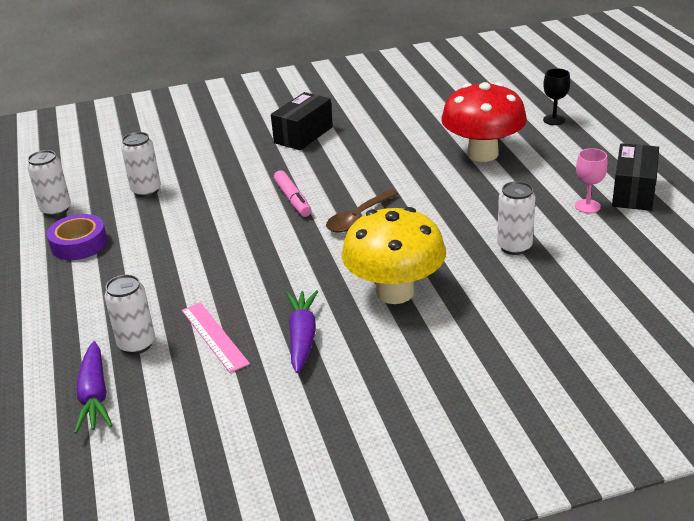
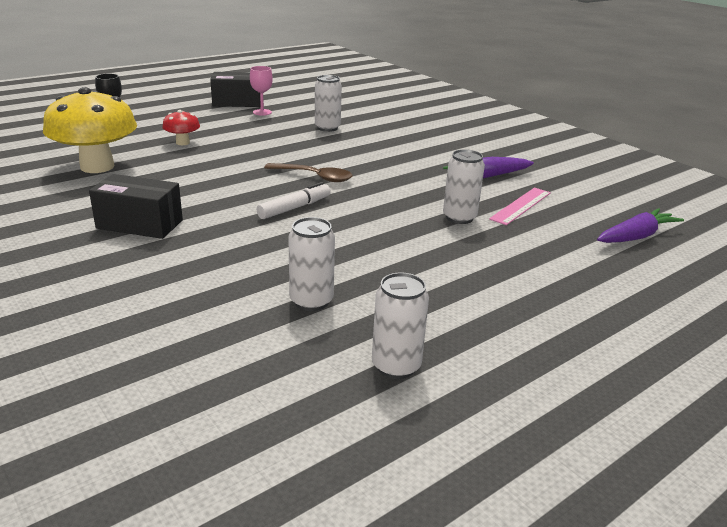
camera: 115 degrees left, 5 degrees down
(79, 244) = (457, 315): purple tape -> none
(137, 344) = (565, 234): white can -> white can (459, 218)
(293, 199) = (294, 208): pink marker -> white marker
(395, 292) = (409, 155): yellow mushroom -> yellow mushroom (97, 167)
(482, 154) = (183, 143): red mushroom -> red mushroom, size x0.47

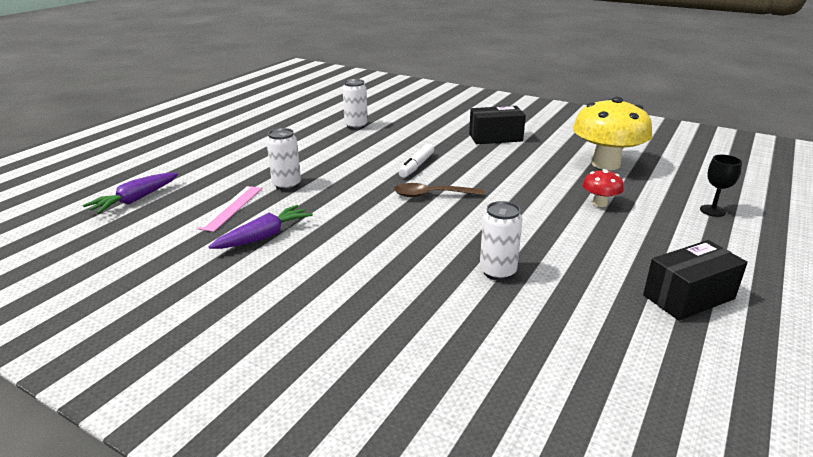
camera: 160 degrees right, 0 degrees up
(262, 112) = (619, 282): pink goblet -> none
(396, 366) = (302, 115): white can -> none

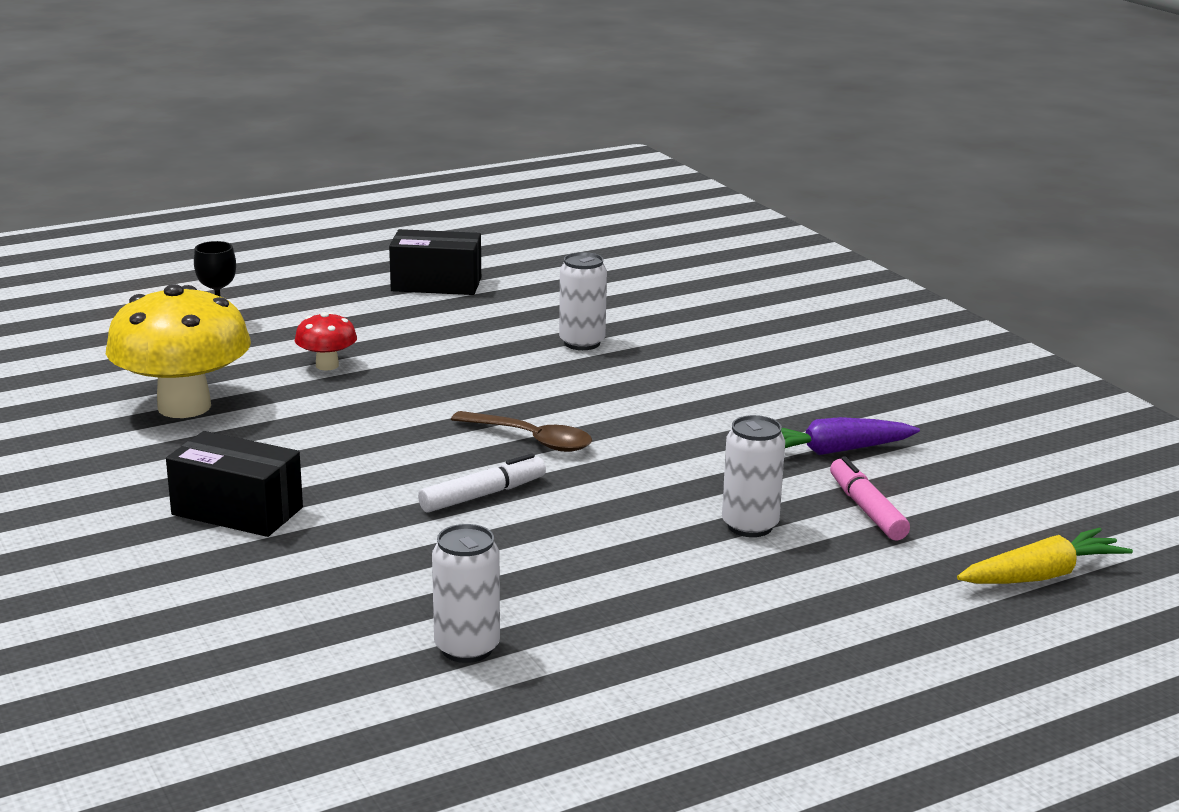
camera: 150 degrees left, 5 degrees down
(135, 200) = (1041, 576): purple carrot -> yellow carrot
(231, 208) = (866, 509): pink ruler -> pink marker

